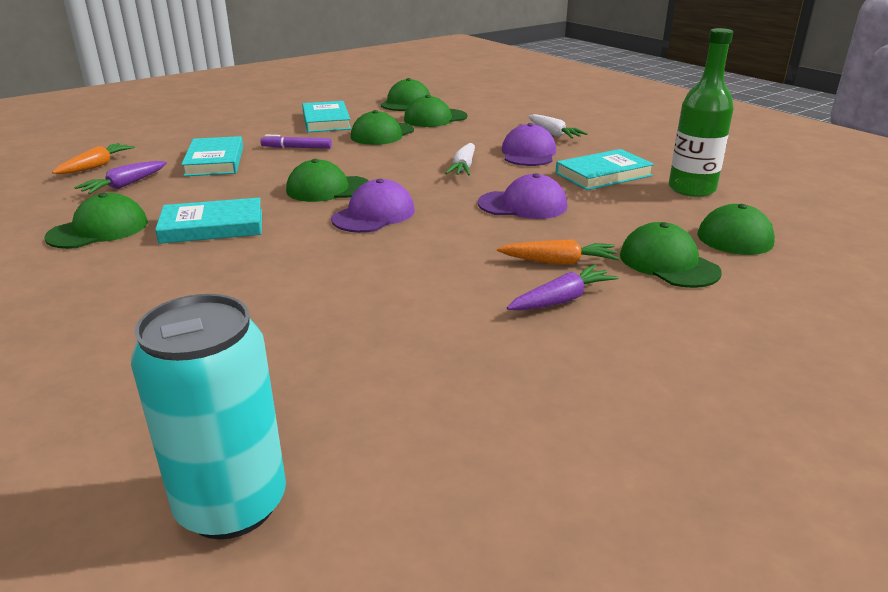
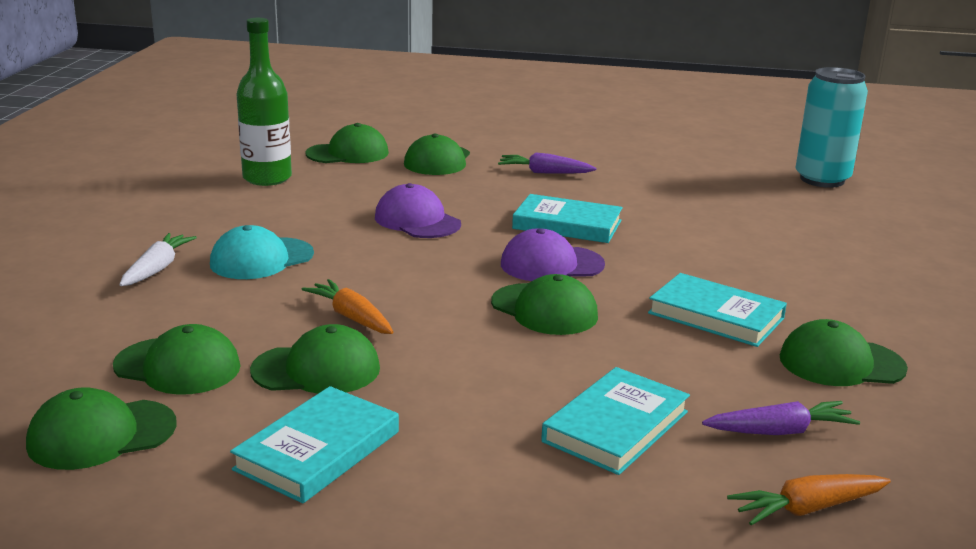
camera: 135 degrees left, 5 degrees down
(297, 148) = (471, 399): purple marker -> none
(463, 167) = (364, 273): white carrot -> none
(528, 153) = (261, 259): purple cap -> turquoise cap
(559, 262) = (497, 185): orange carrot -> orange carrot (351, 317)
(603, 174) = (279, 213): turquoise book -> turquoise book (567, 224)

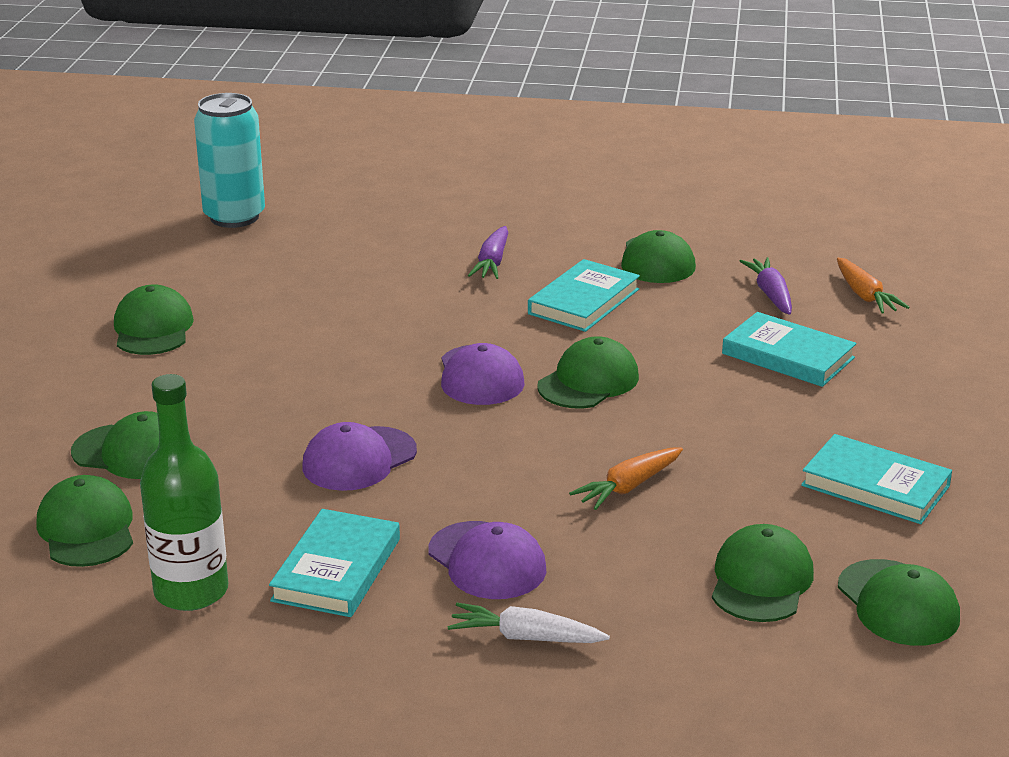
camera: 90 degrees left, 5 degrees up
(261, 259) = (487, 561): turquoise cap -> purple cap
(316, 369) = (742, 498): green cap -> green cap (153, 328)
(544, 172) = (192, 375): purple carrot -> purple carrot (492, 263)
(567, 224) = (369, 364): turquoise book -> turquoise book (337, 569)

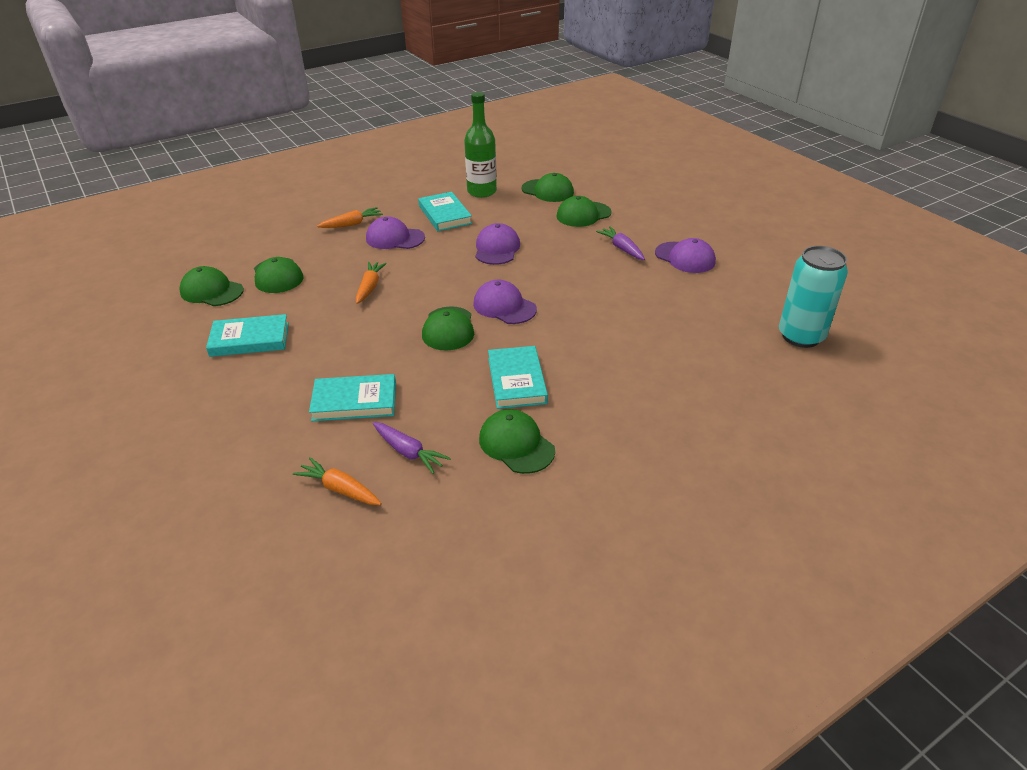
camera: 140 degrees right, 10 degrees up
(153, 328) = (685, 258): green cap -> purple cap
(492, 263) = (610, 382): purple carrot -> purple carrot (622, 248)
(525, 637) = (352, 224): white carrot -> orange carrot

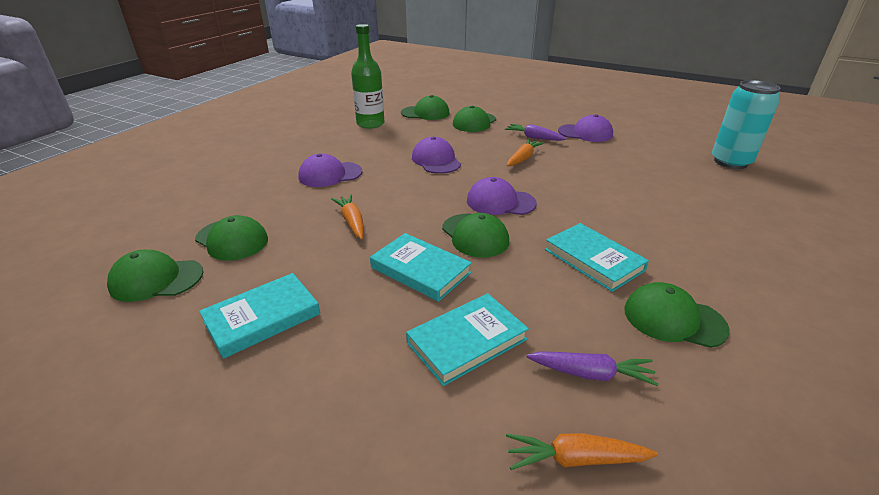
camera: 30 degrees left, 5 degrees down
(352, 224) = (271, 173): orange carrot -> orange carrot (523, 158)
(445, 215) = (357, 146): turquoise book -> turquoise book (420, 270)

